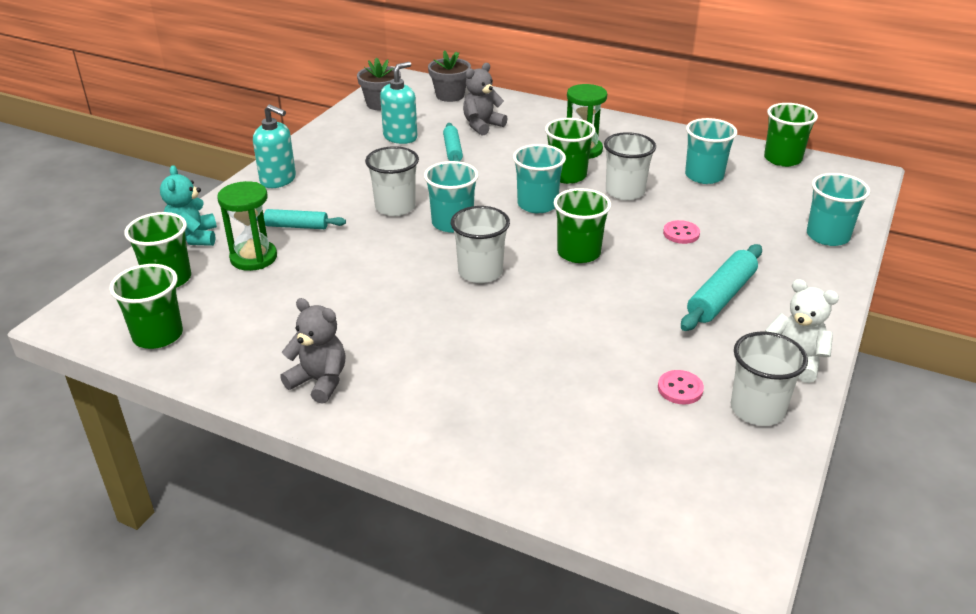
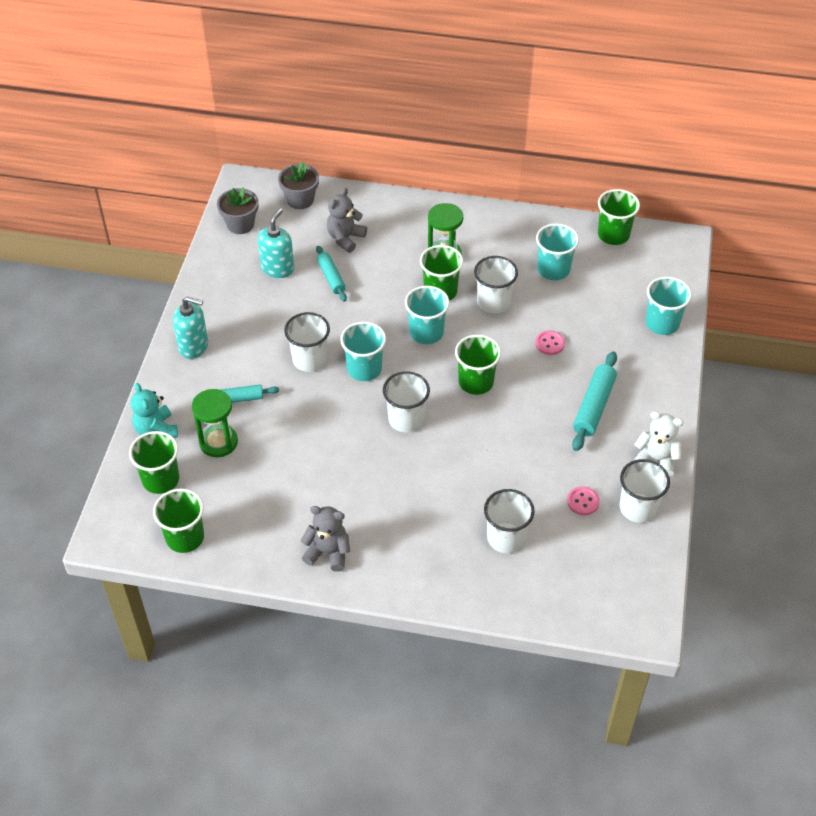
camera: 15 degrees left, 15 degrees up
(560, 409) = (506, 538): none -> white cup

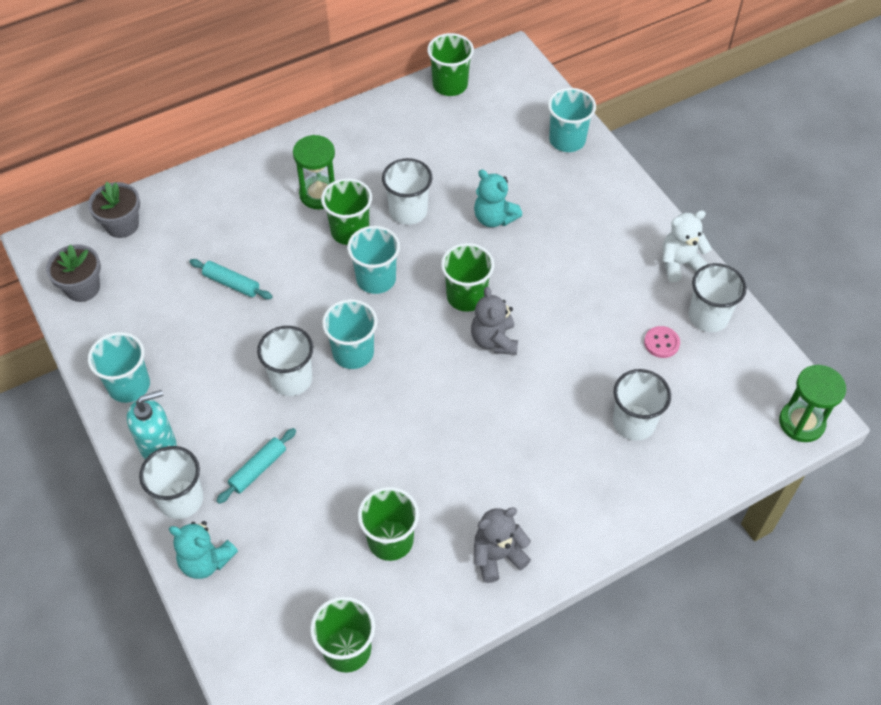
camera: 40 degrees left, 5 degrees up
(160, 479) = (262, 609): green cup -> green cup (390, 540)
(218, 442) = (283, 526): green hourglass -> green hourglass (801, 422)
(278, 268) = (167, 308): turquoise soap dispenser -> none
(345, 238) = (207, 236): grey teddy bear -> grey teddy bear (494, 340)
(406, 419) = (440, 375): white cup -> white cup (181, 499)
(550, 344) = (494, 218): pink button -> turquoise teddy bear
(553, 269) = (430, 148): turquoise cup -> turquoise cup (129, 385)
(593, 406) = (586, 251): turquoise rolling pin -> none

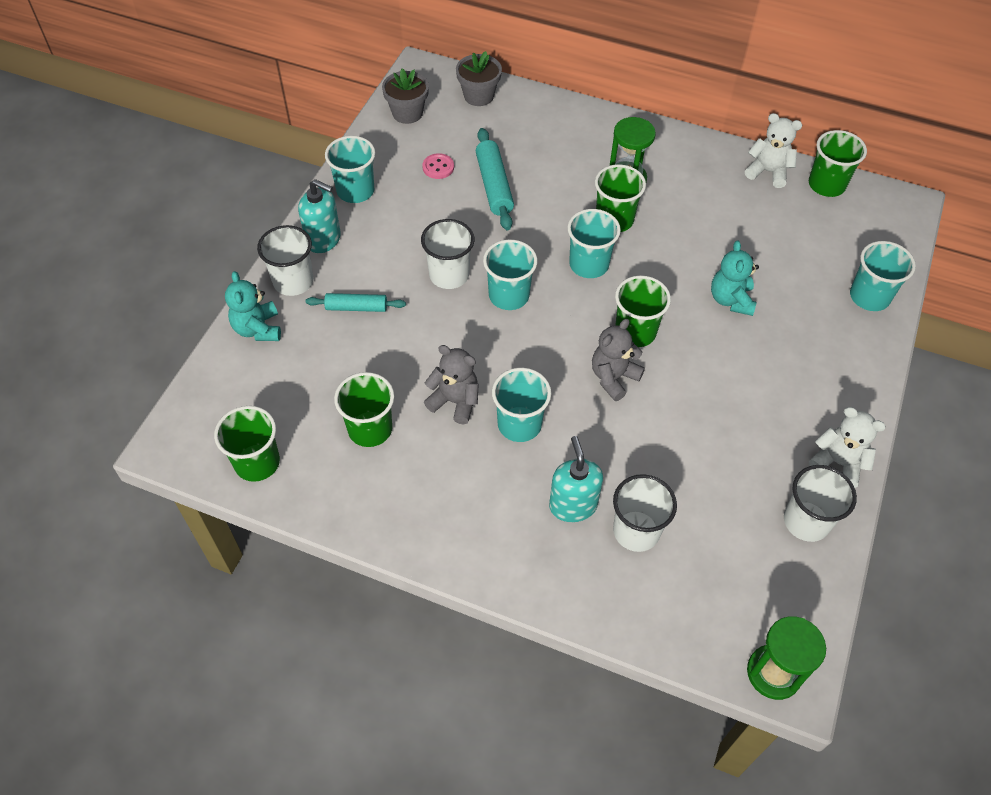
camera: 50 degrees right, 0 degrees up
(231, 283) = (494, 185): turquoise rolling pin -> turquoise rolling pin, size x1.52
(403, 107) = (768, 172): none -> white teddy bear
(408, 211) = (673, 241): white cup -> none
(480, 431) = (519, 424): none -> turquoise cup
(497, 556) = (418, 511): grey teddy bear -> grey teddy bear (455, 401)
(580, 447) = (573, 505): none -> turquoise soap dispenser
(661, 343) = (739, 501): pink button -> pink button (438, 167)

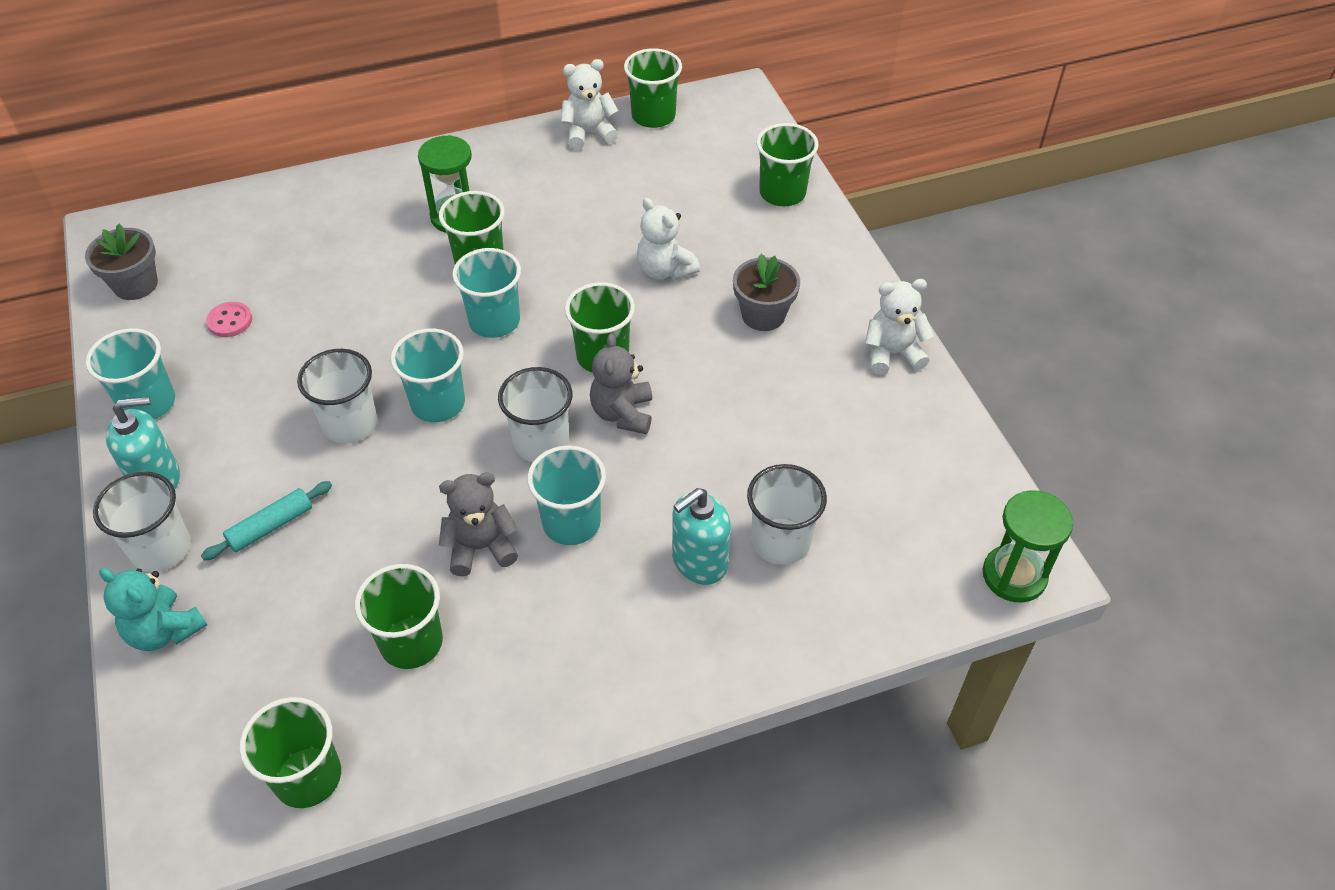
camera: 40 degrees left, 5 degrees down
(478, 96) = (208, 221): grey flower pot -> grey flower pot (763, 315)
(494, 185) = (315, 303): turquoise rolling pin -> none
(573, 505) = (699, 562): turquoise soap dispenser -> turquoise soap dispenser turned 75 degrees counterclockwise
(731, 300) = (665, 270): turquoise teddy bear -> white teddy bear
(806, 521) = (915, 423): white cup -> white cup (541, 443)
(869, 296) = (782, 193): turquoise cup -> green cup

